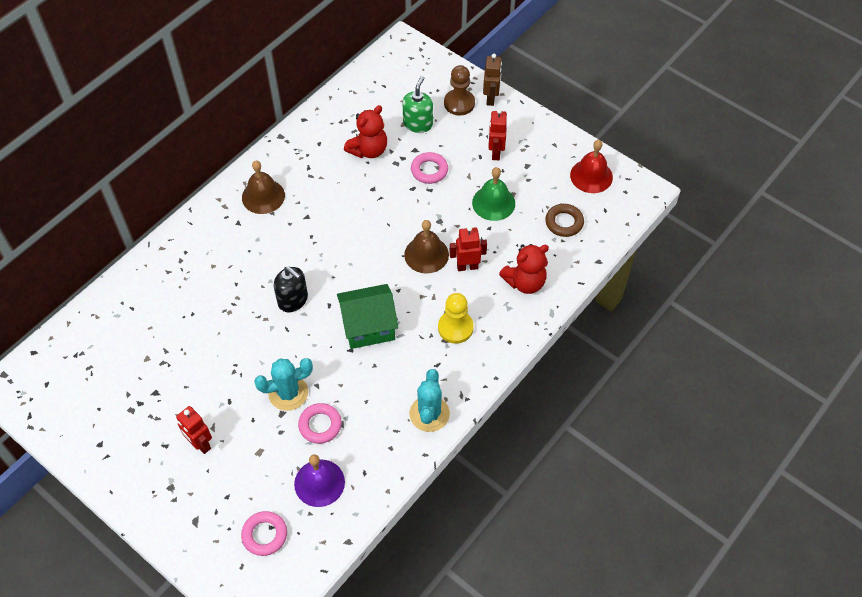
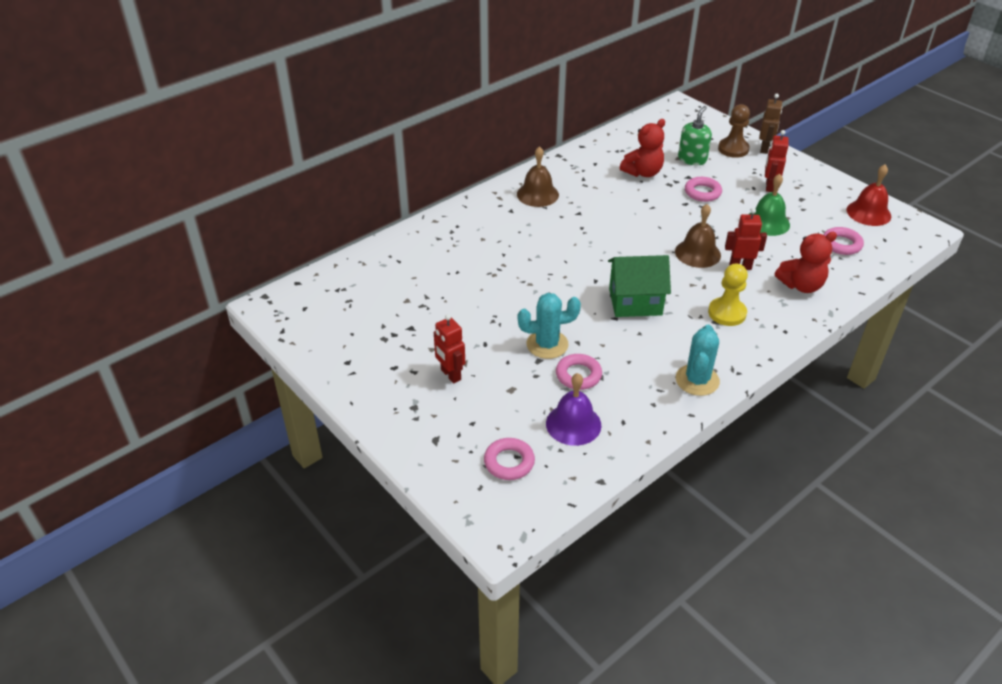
camera: 10 degrees right, 15 degrees down
(293, 300) = (559, 272): black soap dispenser -> none
(564, 222) = (841, 244): brown ring -> pink ring

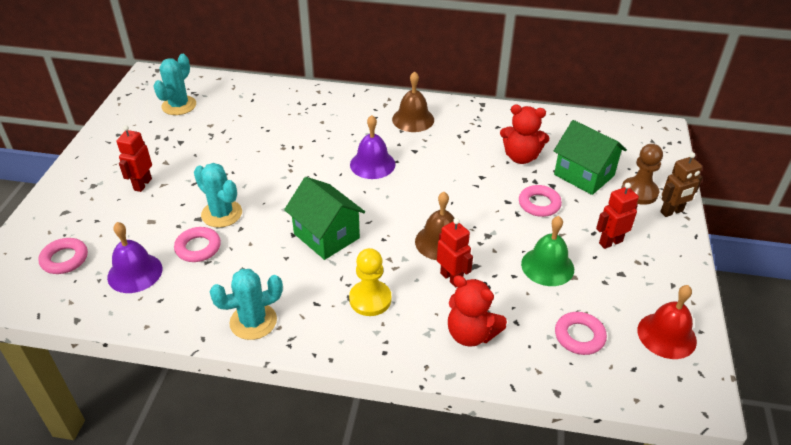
camera: 50 degrees right, 0 degrees up
(349, 306) = (179, 105): none -> turquoise cactus
(572, 240) = (372, 164): none -> purple bell
(692, 159) = (584, 175): green soap dispenser -> green house

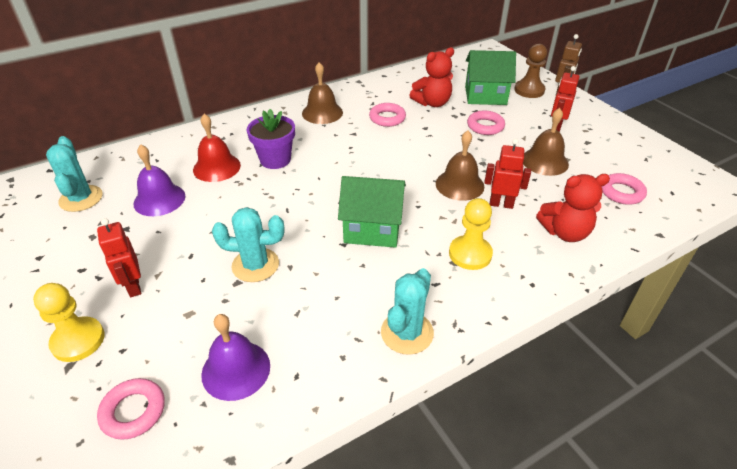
camera: 40 degrees left, 0 degrees up
(83, 200) = (78, 340): none -> yellow pawn
(198, 248) = (272, 306): pink ring -> pink ring (387, 118)
(328, 142) = (275, 159): none -> purple flower pot
(372, 164) = (335, 158): purple bell -> purple bell (159, 199)
(547, 266) = (544, 161): green bell -> brown bell
(666, 335) = (658, 163): red bell -> red bell (216, 167)

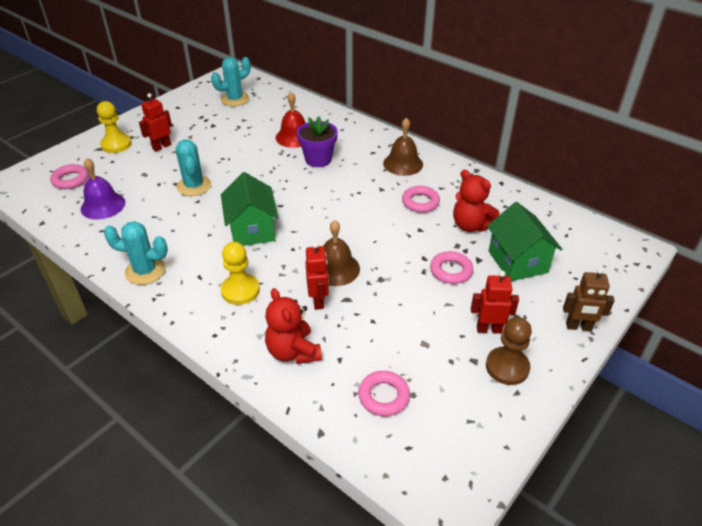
camera: 70 degrees right, 0 degrees up
(159, 199) = (246, 127): purple bell -> none
(529, 90) = (560, 296): brown pawn -> brown pawn (507, 367)
(544, 161) = (410, 325): brown bell -> none

